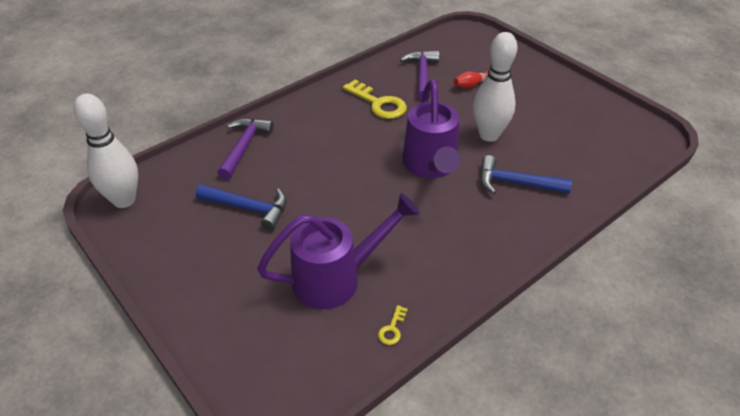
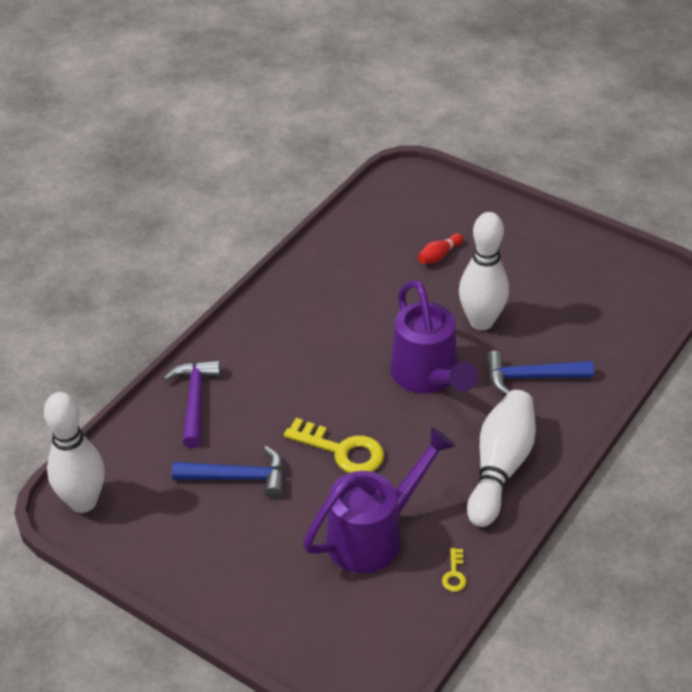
camera: 15 degrees left, 0 degrees up
(378, 103) = (334, 306): yellow key -> yellow key (342, 450)
(422, 75) = (373, 254): purple hammer -> none
(465, 248) = (500, 468): none -> white bowling pin

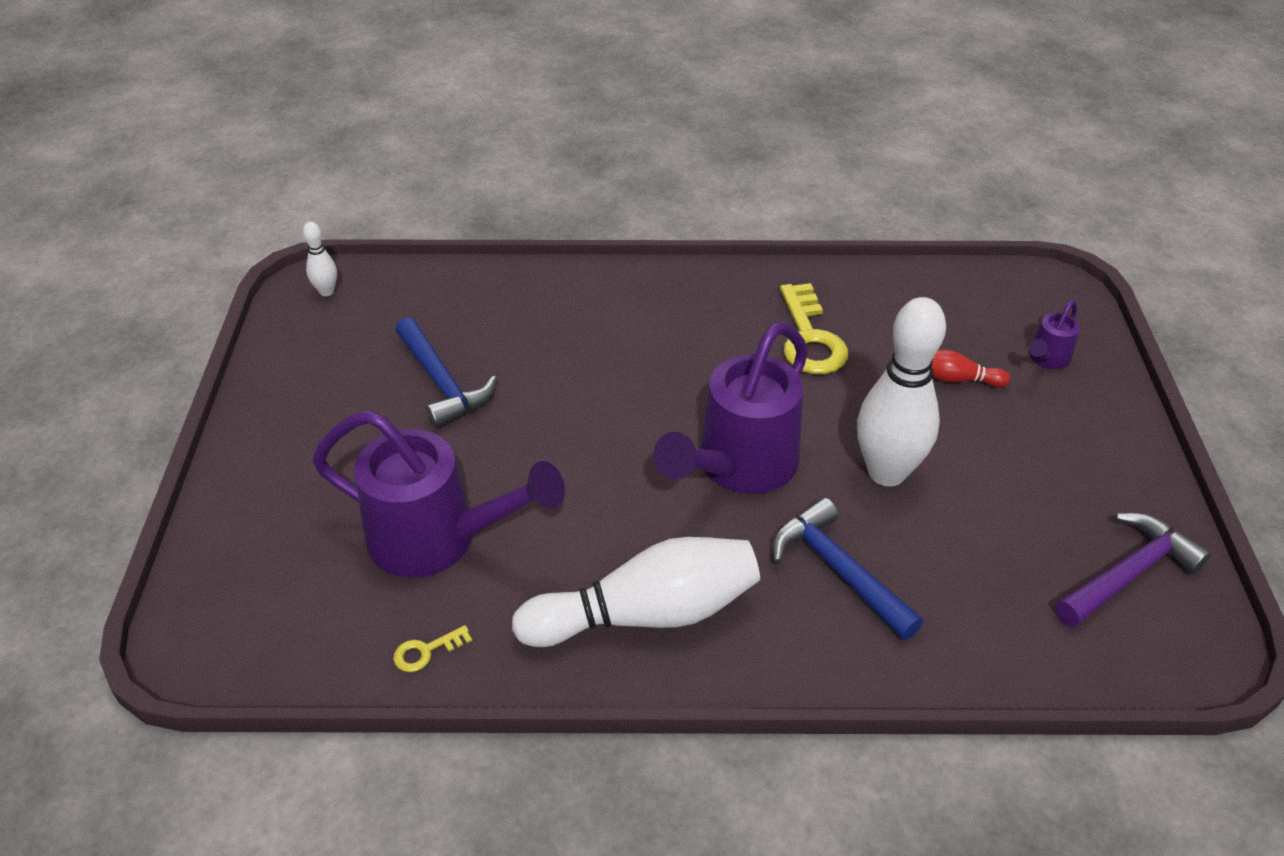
camera: 55 degrees right, 0 degrees up
(83, 502) = (326, 291): white bowling pin -> white bowling pin, size x0.45
(195, 401) = (526, 299): purple hammer -> purple hammer (1128, 574)
(342, 450) = (550, 446): yellow key -> yellow key (809, 338)
(455, 214) = (1047, 359): none -> purple watering can

